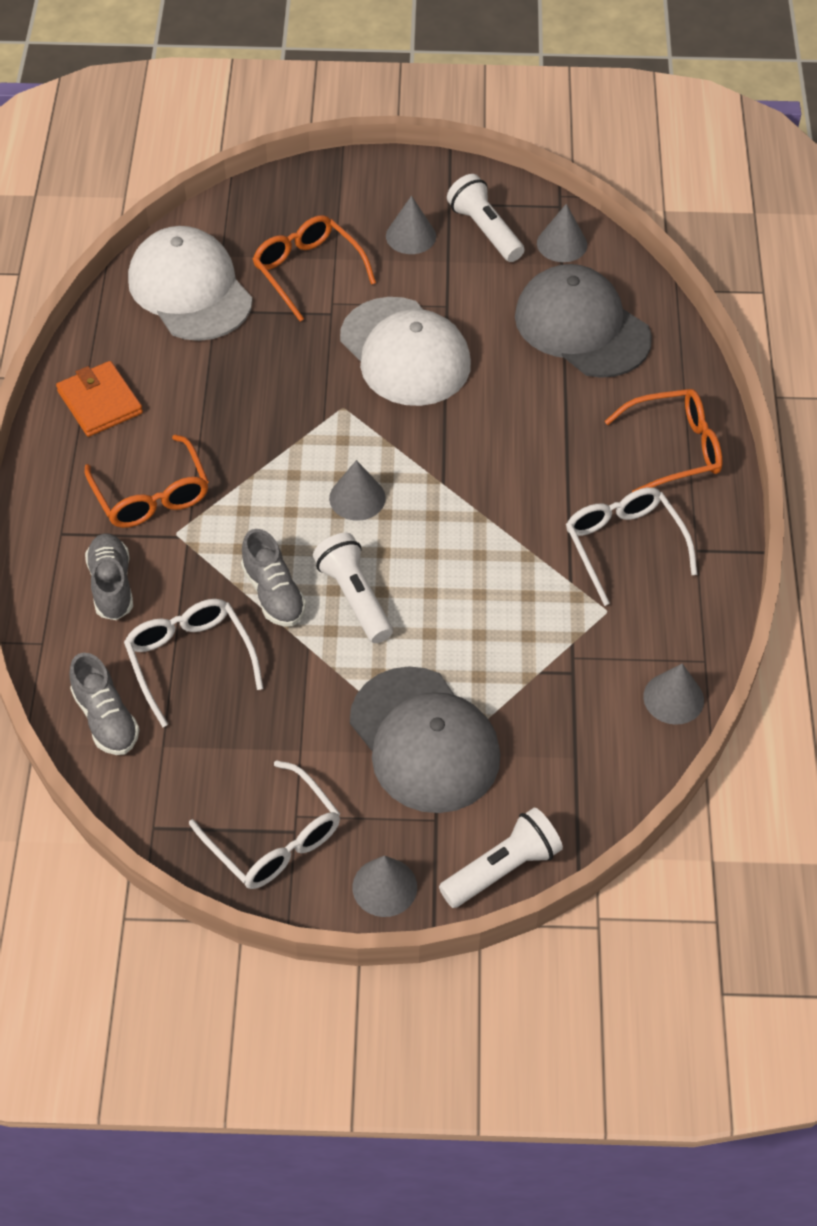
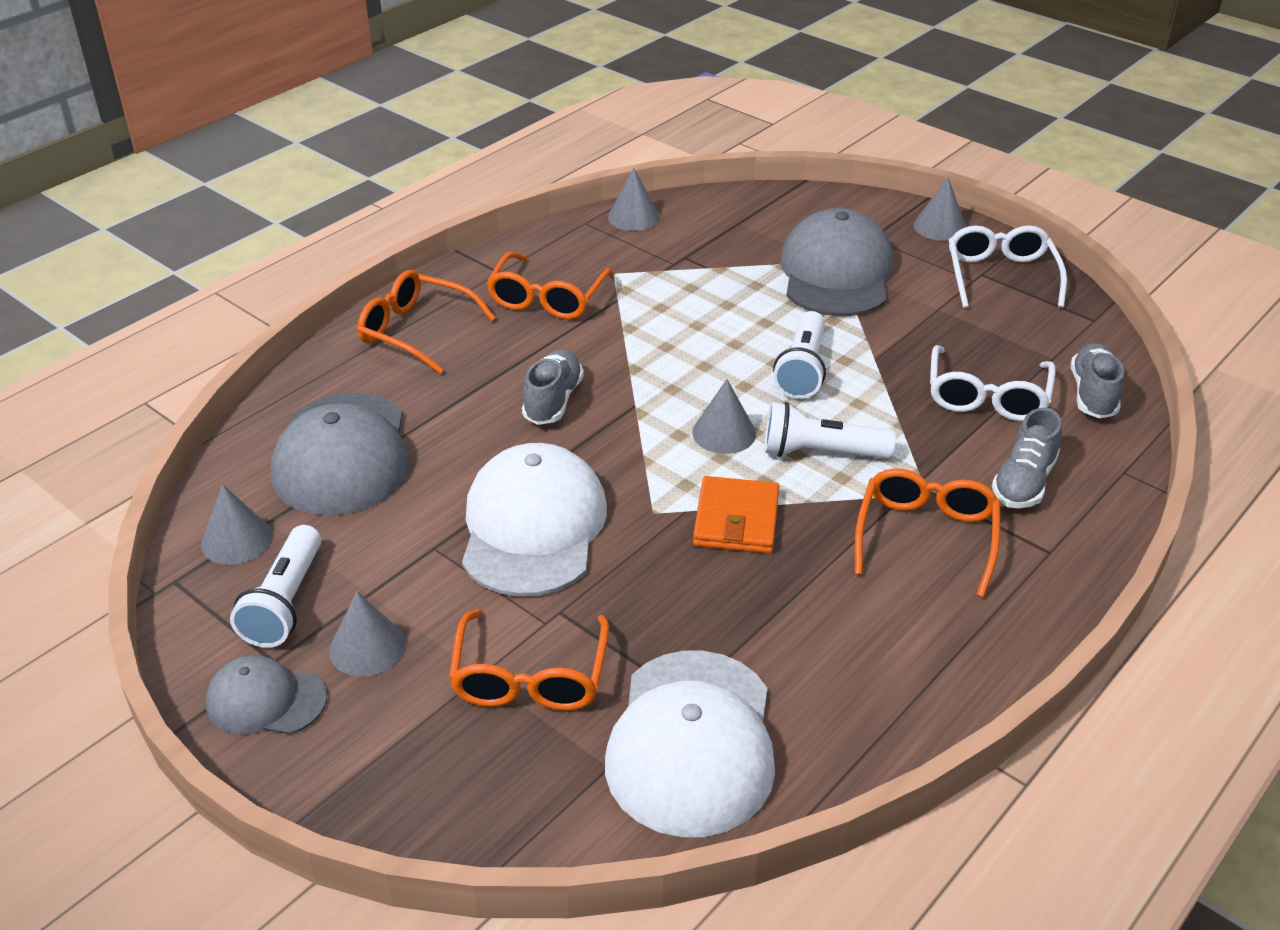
camera: 140 degrees left, 15 degrees down
(100, 402) = (916, 663): orange wallet -> orange wallet (736, 520)
(273, 593) = (871, 404): grey shoe -> grey shoe (553, 401)
(426, 186) = (266, 700): none -> grey cap
(502, 868) = (849, 202): white flashlight -> white flashlight (820, 453)
(624, 545) = (547, 298): white glasses -> orange glasses

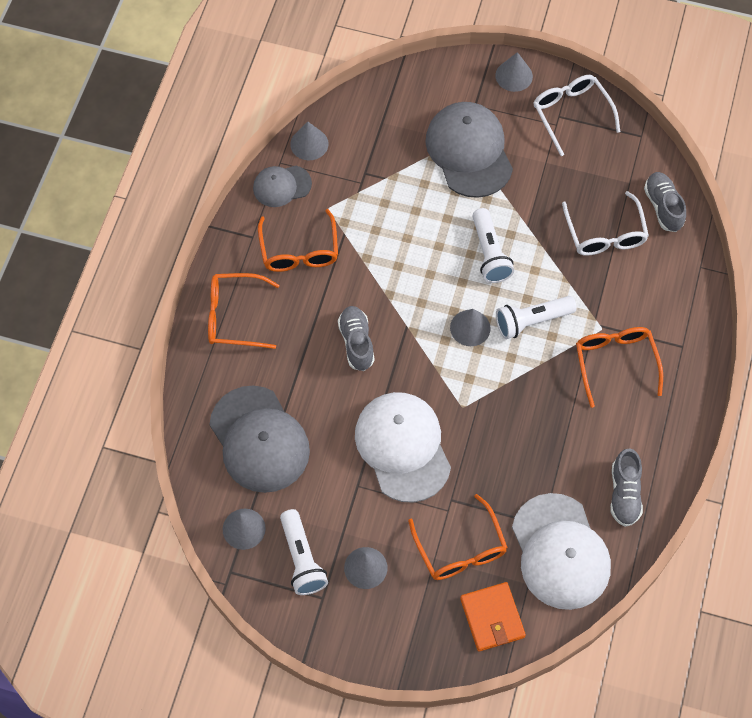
camera: 25 degrees left, 25 degrees up
(266, 700) = (336, 623): grey cap -> grey cap (282, 186)
(736, 520) = (510, 394): orange wallet -> orange wallet (492, 618)
(1023, 482) = (650, 298): grey shoe -> grey shoe (624, 494)

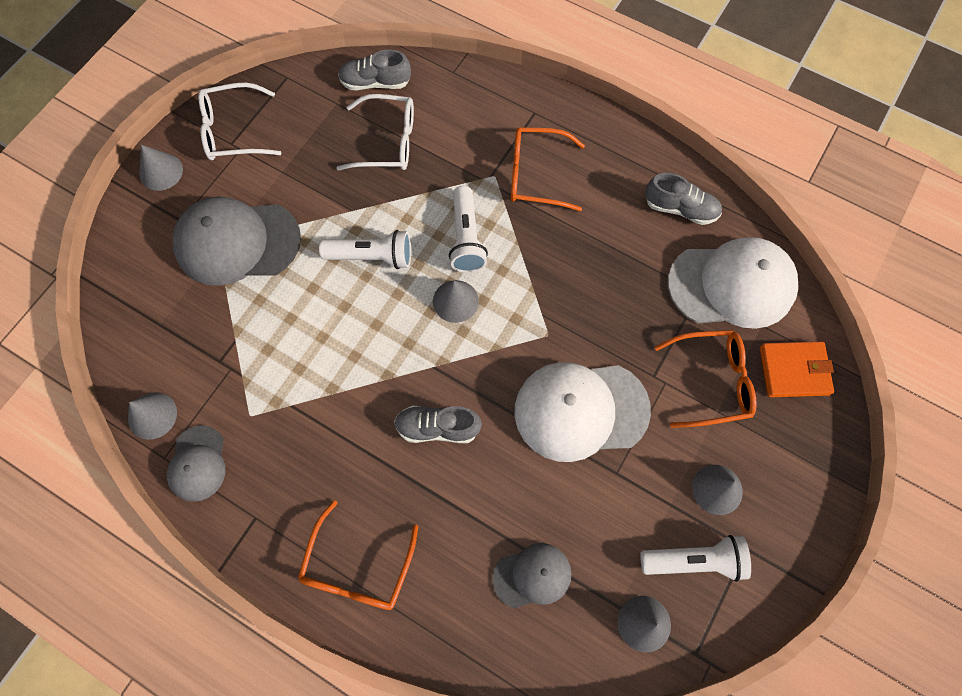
camera: 75 degrees left, 5 degrees up
(259, 439) = (532, 576): grey cap -> grey cap, size x0.55
(299, 251) = (295, 464): orange glasses -> none

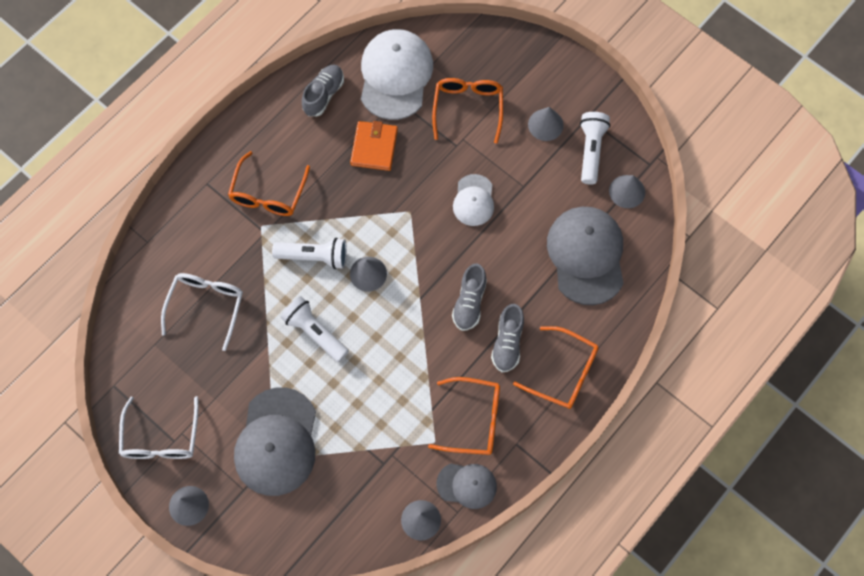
camera: 80 degrees left, 0 degrees up
(282, 458) = (474, 420): none -> orange glasses
(372, 257) = (315, 332): white flashlight -> white flashlight turned 60 degrees counterclockwise
(375, 83) = (141, 308): grey shoe -> grey shoe (507, 343)
(532, 576) = (586, 255): grey cap -> grey cap, size x1.83
(581, 410) = (473, 200): white cap -> white cap, size x0.55
(794, 370) = (469, 53): orange wallet -> orange wallet (374, 147)

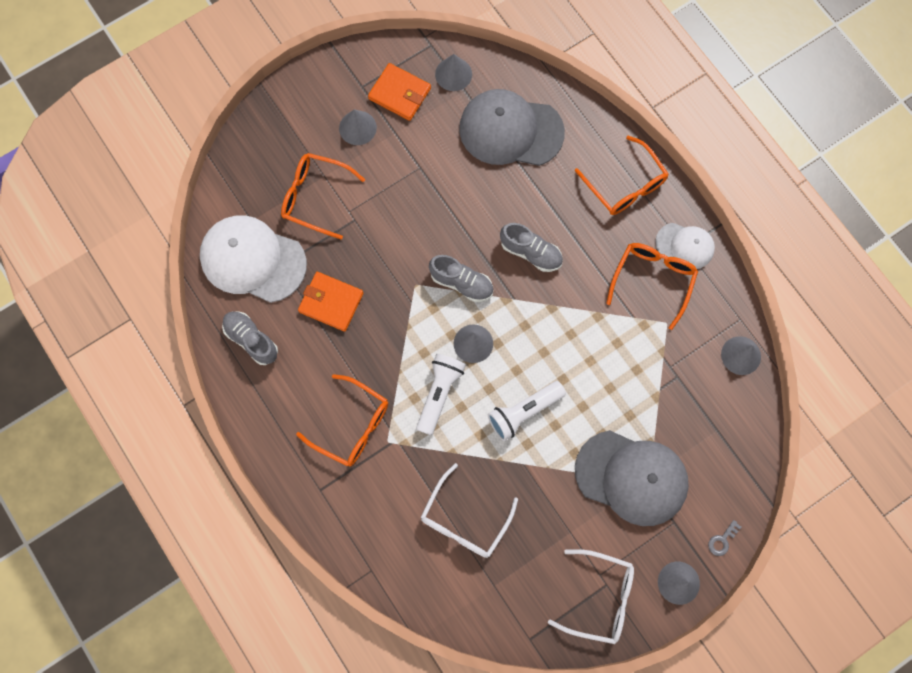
camera: 75 degrees left, 5 degrees up
(206, 306) = (464, 520): white glasses -> white glasses turned 90 degrees counterclockwise
(236, 538) = (722, 540): none -> grey key
(467, 485) = (716, 303): grey cap -> none
(473, 200) = (421, 219): white cap -> white cap (685, 245)
(507, 343) = (582, 228): grey shoe -> grey shoe (461, 283)
(564, 373) = (625, 185): orange glasses -> orange glasses turned 105 degrees clockwise
(591, 150) = (399, 93): white flashlight -> orange wallet

